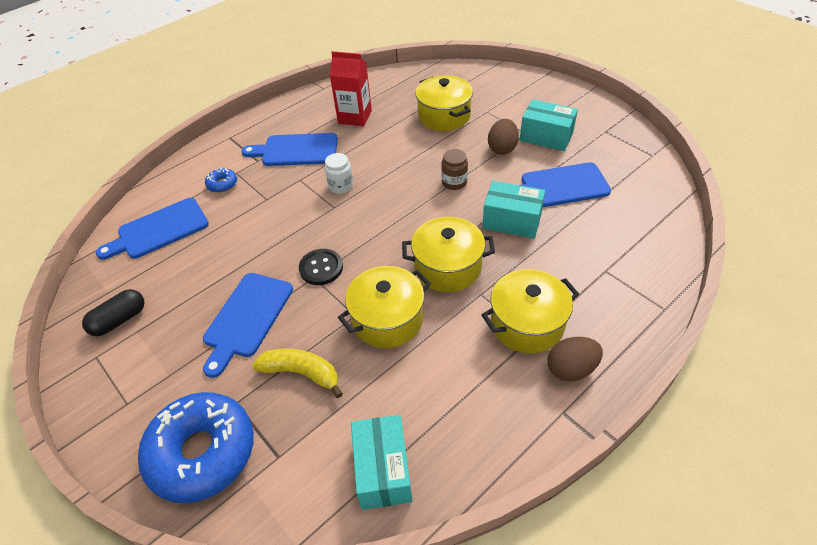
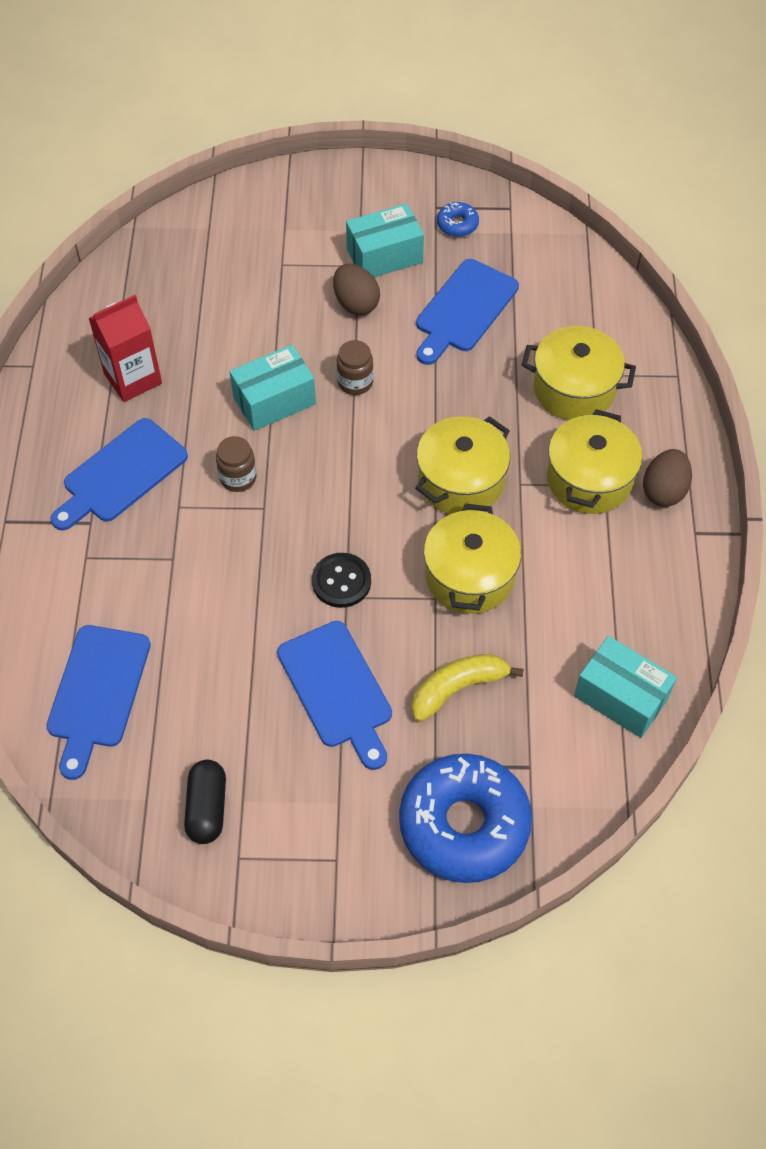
camera: 50 degrees left, 10 degrees up
(222, 184) = (91, 583): blue donut -> blue donut (457, 224)
(341, 186) = (238, 478): white jar -> brown jar
(444, 116) = (241, 304): yellow pot -> yellow pot (574, 389)
(512, 221) = (462, 385): turquoise box -> turquoise box (274, 401)

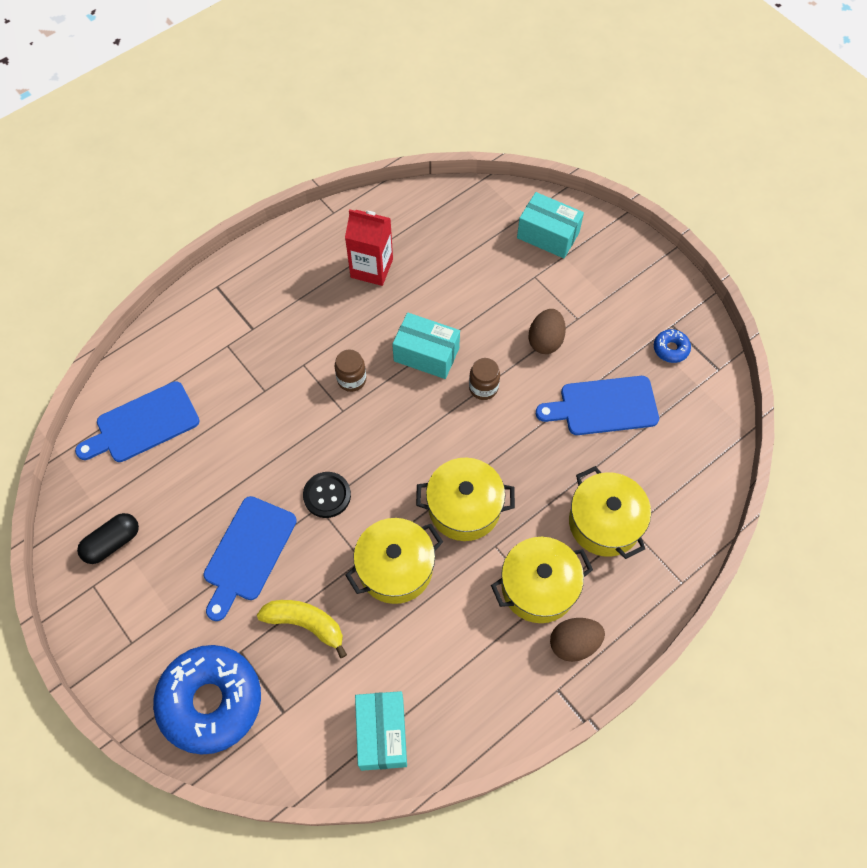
camera: 50 degrees right, 5 degrees up
(121, 474) = (299, 317): blue cutting board -> none
(384, 256) = (600, 327): turquoise box -> turquoise box (548, 235)

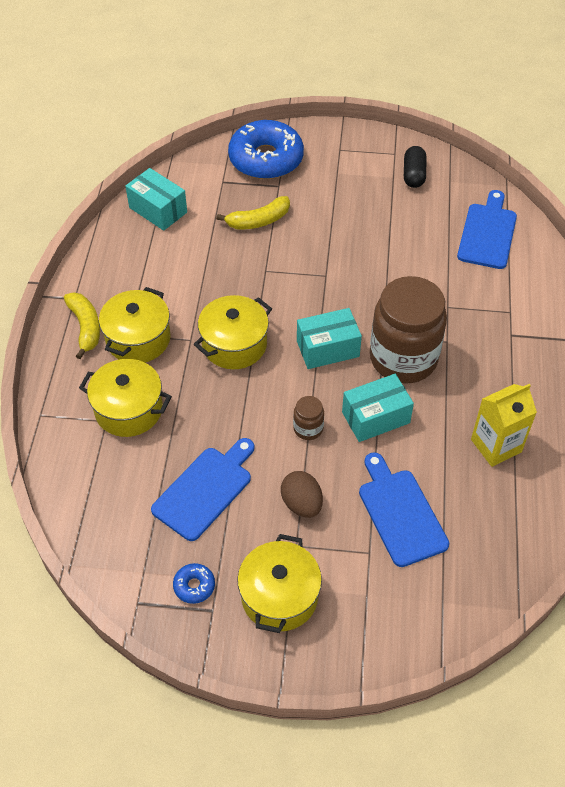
camera: 135 degrees right, 10 degrees down
(248, 553) = (335, 225): blue cutting board -> blue cutting board (400, 513)
(327, 495) = (328, 284): black button -> none
(351, 379) = (403, 358): brown jar -> brown jar, size x2.41
(371, 268) = (496, 445): red carton -> yellow carton
(395, 568) = (239, 282): yellow pot -> yellow pot (279, 596)
(548, 235) = (401, 603): turquoise box -> turquoise box (327, 348)
(574, 643) = (85, 327): brown egg -> yellow banana

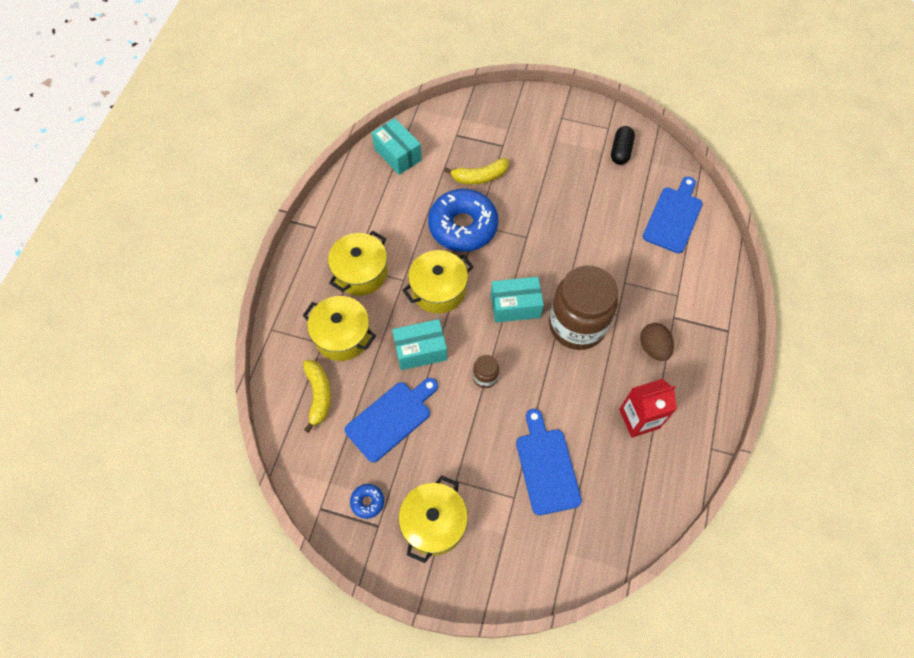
camera: 10 degrees right, 10 degrees up
(85, 327) = (320, 255): yellow banana -> yellow banana (319, 395)
(266, 159) = (497, 118): blue donut -> blue donut (463, 226)
(302, 504) = (467, 444): brown egg -> brown egg (653, 348)
(375, 417) = (543, 376): turquoise box -> turquoise box (420, 350)
(496, 445) = (639, 419): yellow carton -> red carton

